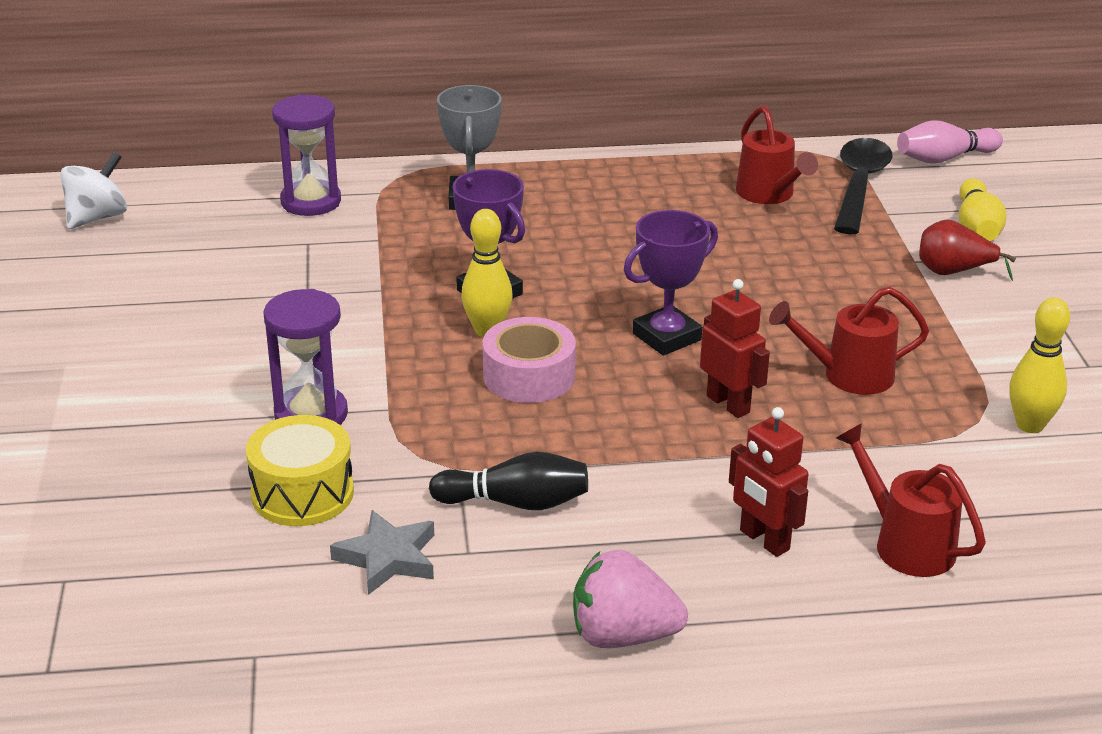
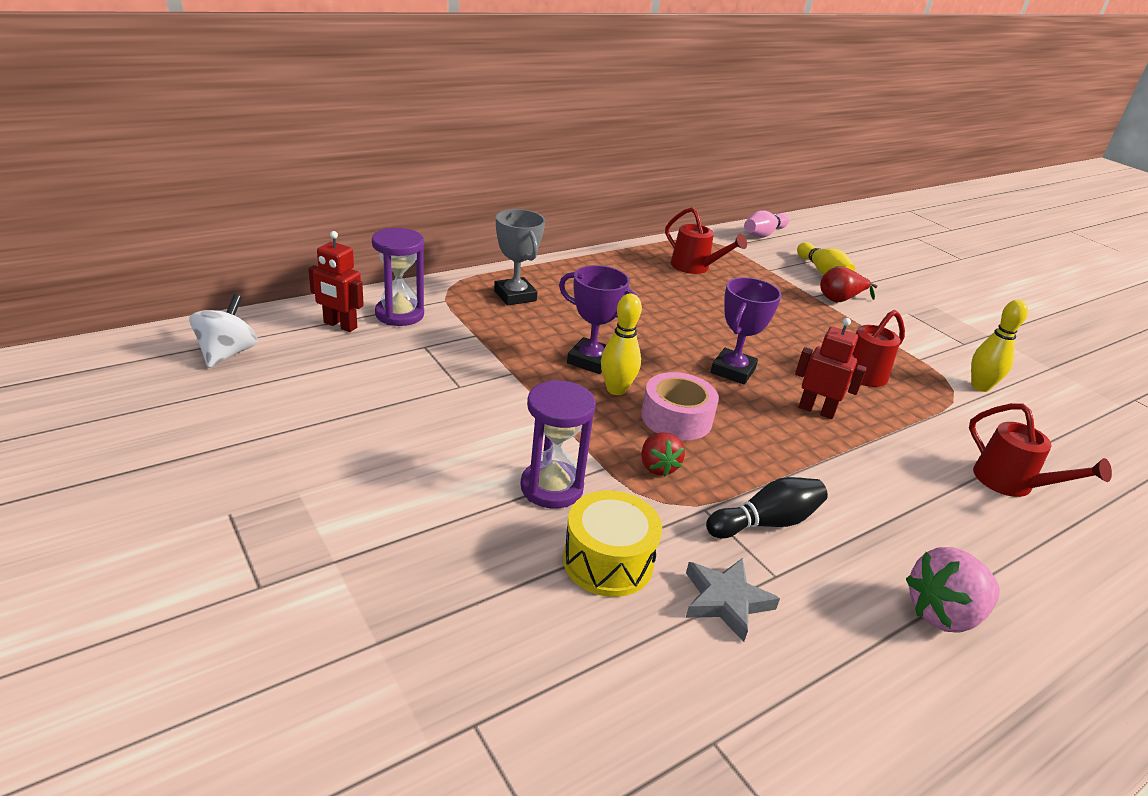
camera: 30 degrees left, 0 degrees up
(449, 421) = (657, 467): none -> red strawberry
(764, 540) = (940, 506): red robot -> red robot (340, 325)
(859, 185) = (737, 255): black spoon -> none
(905, 543) = (1011, 484): red watering can -> red watering can turned 150 degrees counterclockwise

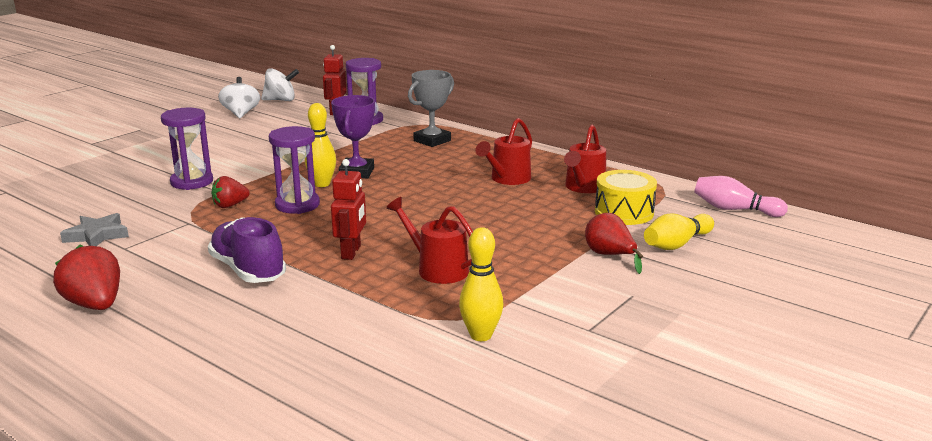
camera: 75 degrees right, 10 degrees down
(257, 398) = (241, 113): none -> white spinning top
(608, 561) = (126, 203): yellow drum -> yellow drum (624, 212)
(676, 418) = (297, 205): pink tape -> purple hourglass
(733, 371) = (389, 217): purple trophy -> none
(766, 522) = (181, 242): black bowling pin -> none
(854, 482) = (248, 270): none -> purple shoe
(943, 614) = (95, 305): pink strawberry -> red strawberry
(1011, 484) = (286, 344): red watering can -> red watering can (507, 179)

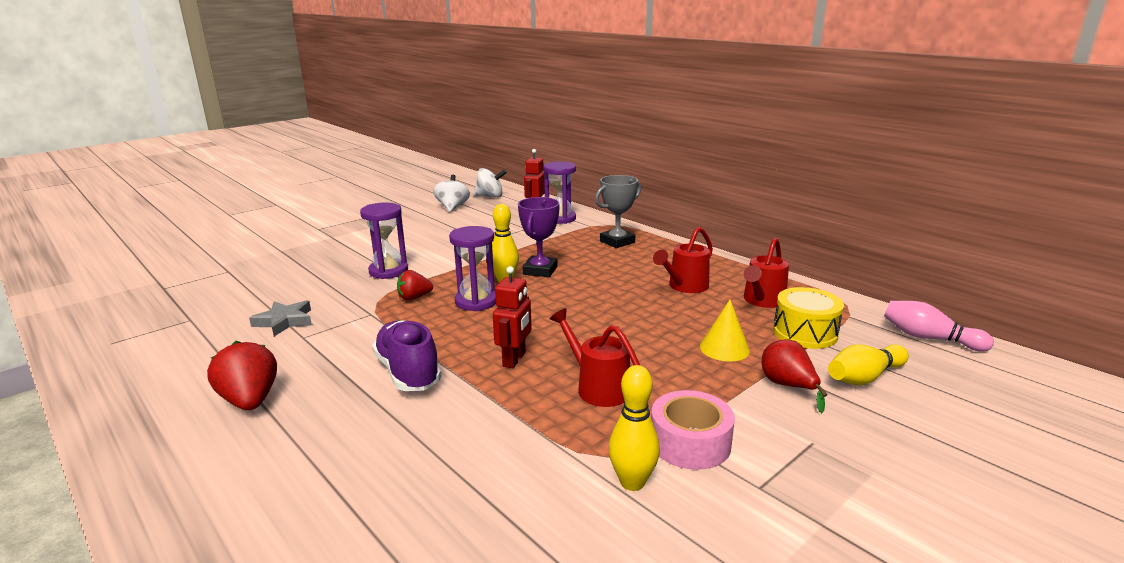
camera: 10 degrees right, 0 degrees up
(527, 304) = (690, 442): none -> pink tape
(551, 230) = (724, 348): none -> yellow cone

